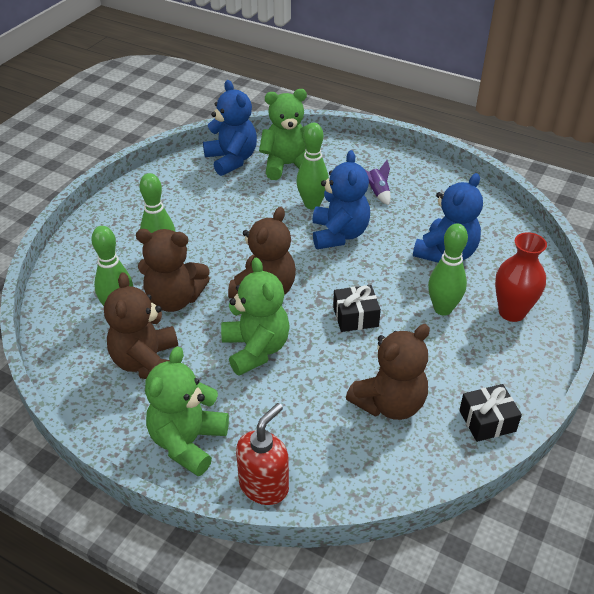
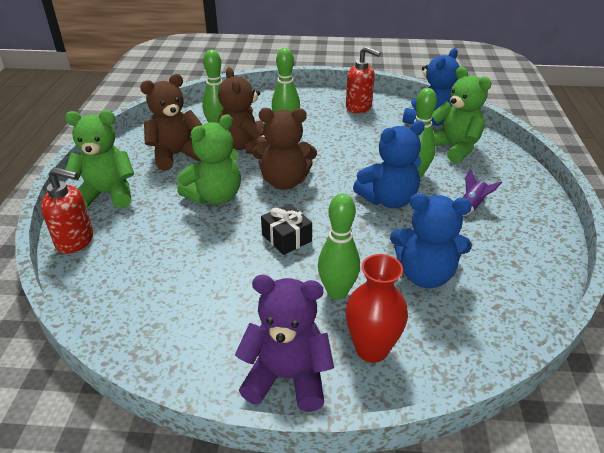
camera: 65 degrees right, 5 degrees down
(164, 192) = (359, 107): none -> red soap dispenser
(389, 403) = (188, 287): brown teddy bear -> none
(487, 421) = (195, 363): black gift -> none
(522, 368) = (287, 377): none -> purple teddy bear

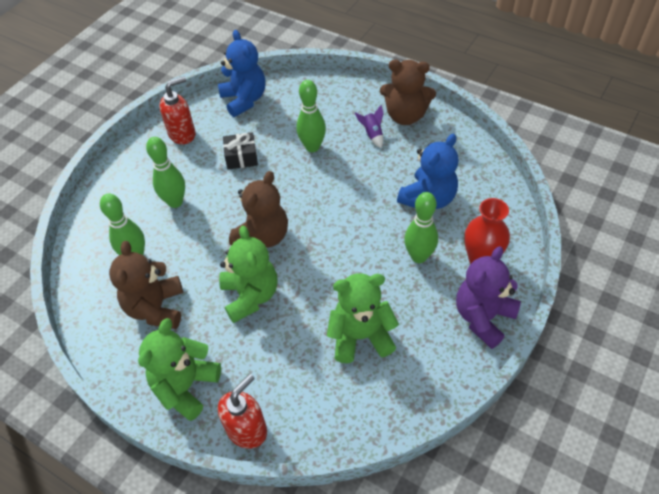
camera: 60 degrees left, 15 degrees up
(246, 146) = (184, 245): brown teddy bear -> brown teddy bear (405, 116)
(286, 238) = (340, 264): black gift -> black gift (241, 157)
(388, 200) = (334, 179): blue teddy bear -> none
(454, 148) = (294, 105): green teddy bear -> green teddy bear (360, 336)

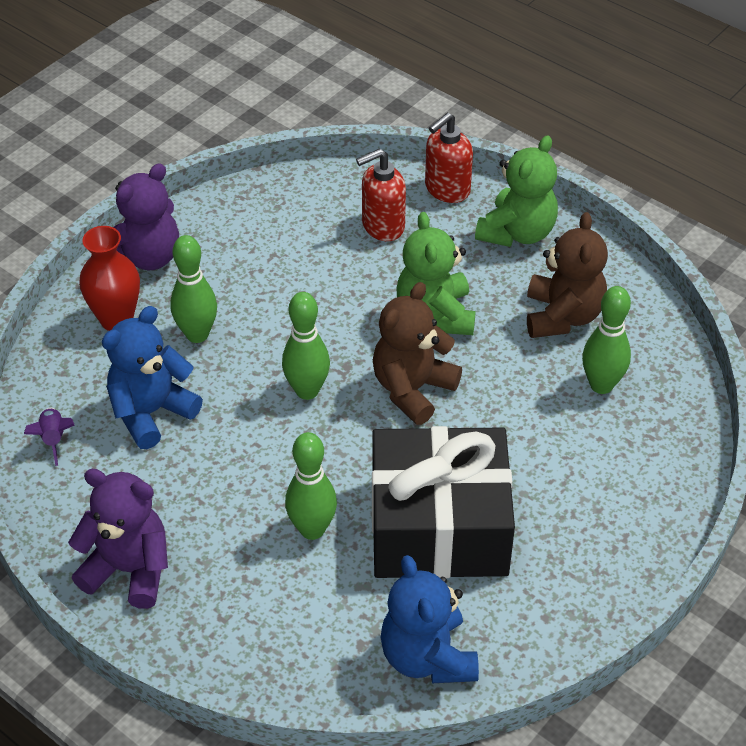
camera: 175 degrees left, 5 degrees down
(175, 202) = (549, 461): green bowling pin -> green bowling pin (307, 390)
(182, 134) = (548, 592): red soap dispenser -> red soap dispenser (382, 226)
(241, 157) = (439, 527): black gift -> black gift, size x2.48
(360, 336) = (302, 256): green teddy bear -> none
(372, 134) = (201, 539): purple rocket -> purple rocket (54, 439)
(405, 116) = (129, 570): brown teddy bear -> purple teddy bear

